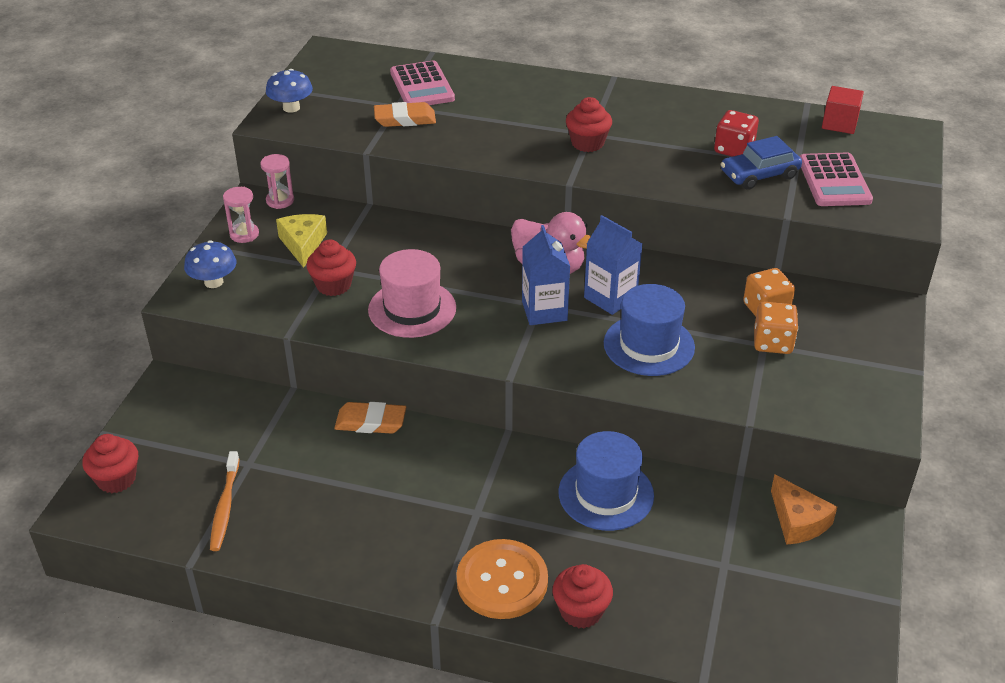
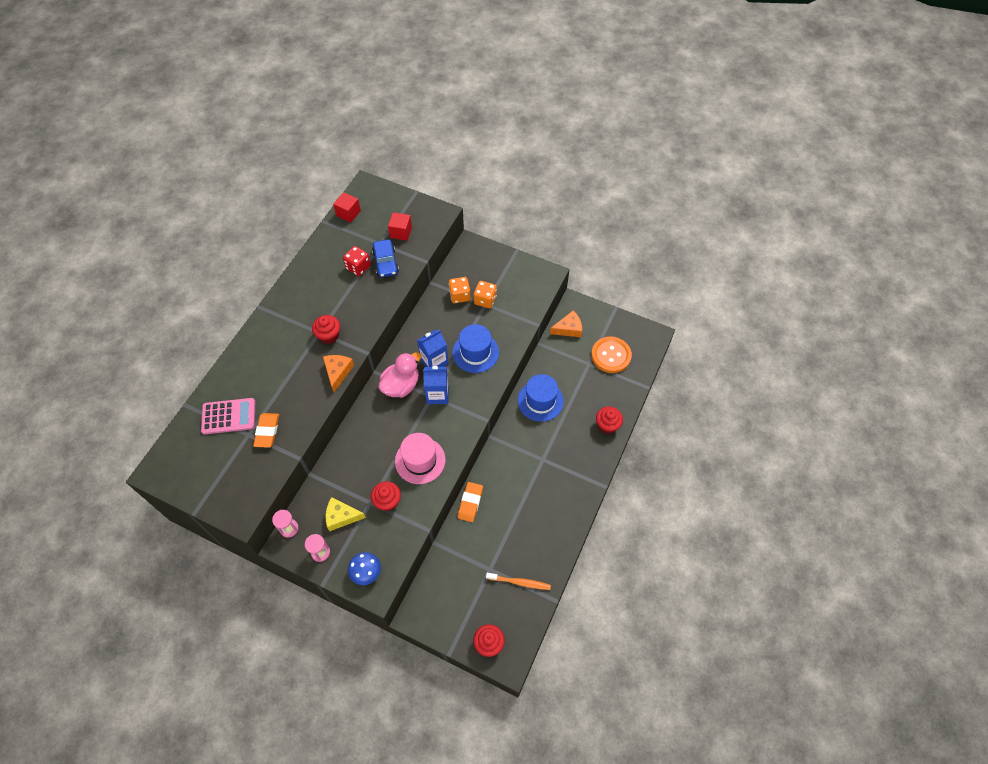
camera: 80 degrees left, 20 degrees up
(291, 108) = (227, 501): blue mushroom -> none
(502, 581) = (586, 454): orange button -> orange button (611, 355)
(523, 162) = (338, 372): none -> orange cheese
(834, 181) = (401, 232): pink calculator -> red cube

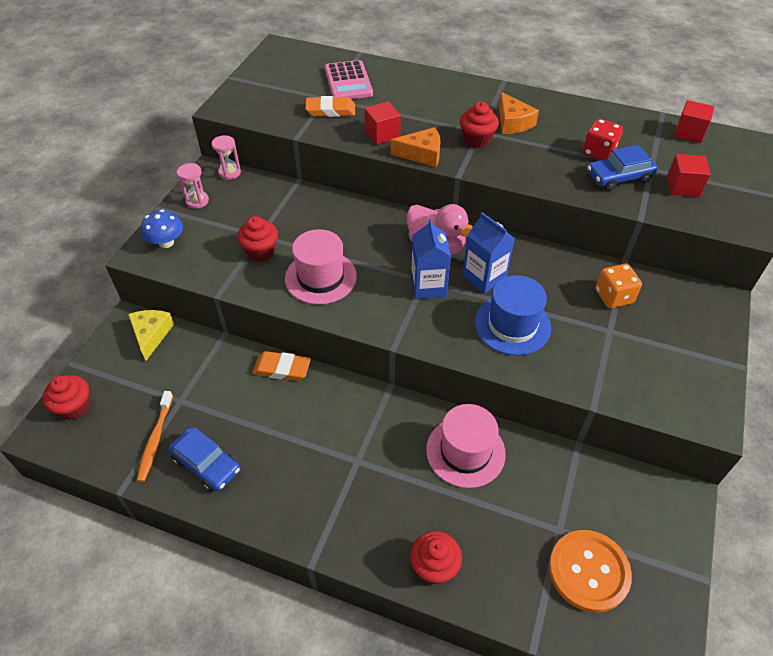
camera: 85 degrees right, 10 degrees down
(308, 396) = (382, 134): none -> red cube
(341, 516) = (241, 212): yellow cheese -> yellow cheese (151, 335)
(485, 300) = (617, 329): orange dice -> none
(539, 548) = (206, 464): none -> blue car
(540, 401) = (465, 451): blue hat -> pink hat
(568, 329) = (625, 491): orange cheese -> orange cheese (513, 122)

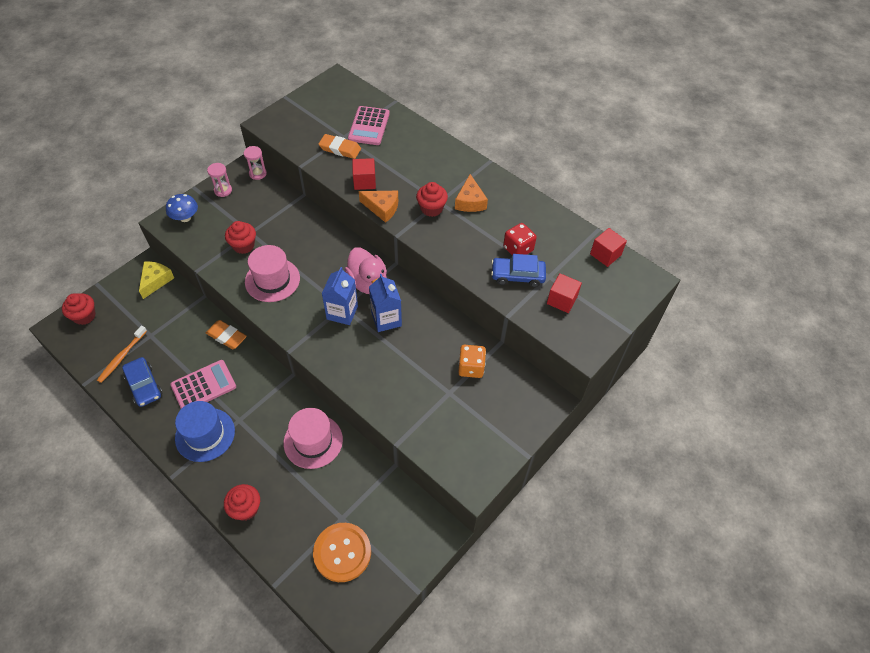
camera: 20 degrees right, 5 degrees up
(287, 436) = (203, 386): none -> pink calculator
(512, 325) = (382, 363): blue hat -> blue hat (205, 434)

